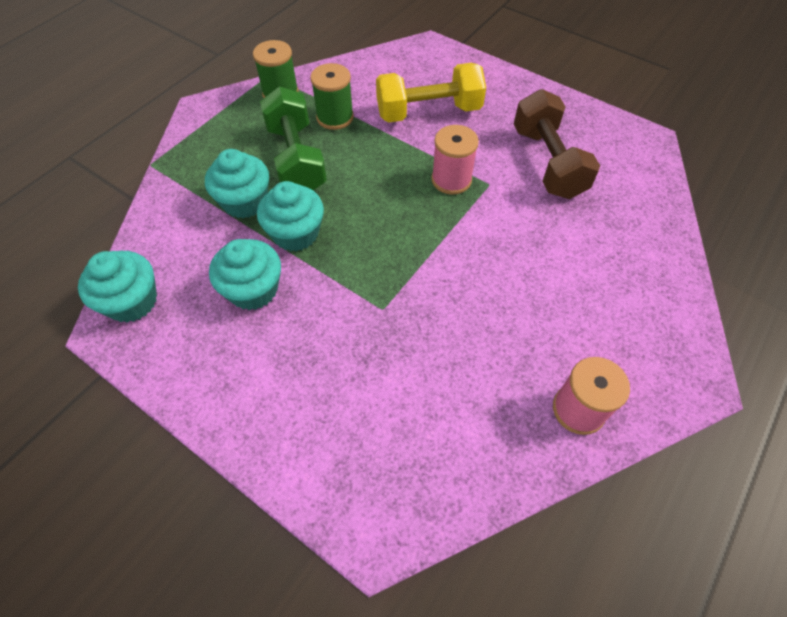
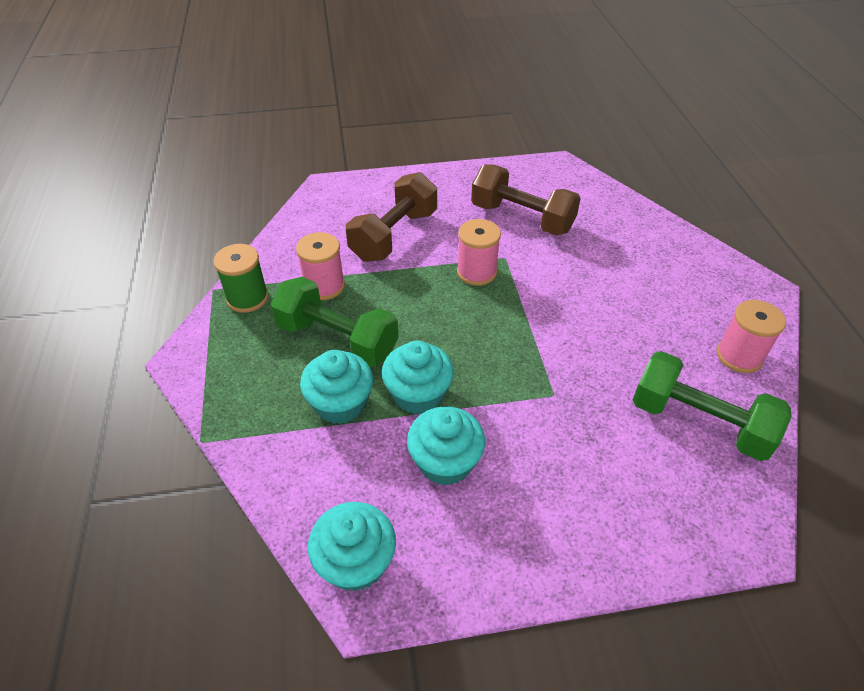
camera: 45 degrees left, 10 degrees down
(335, 117) = (324, 286): green spool -> pink spool
(428, 112) = (394, 235): yellow dumbbell -> brown dumbbell
(463, 424) = (699, 422): none -> green dumbbell

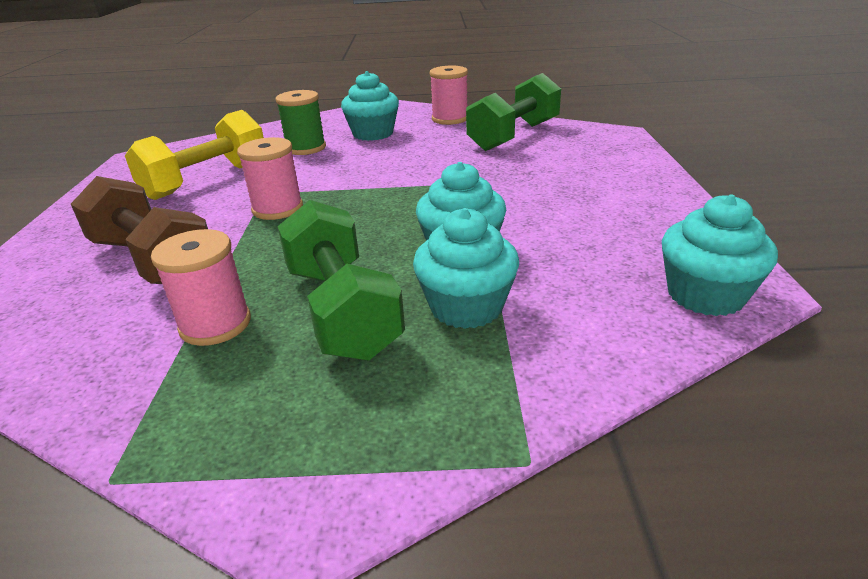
camera: 80 degrees left, 15 degrees down
(247, 298) = (178, 419): green spool -> green spool (305, 148)
(337, 339) = (342, 310): green dumbbell -> green dumbbell turned 60 degrees counterclockwise
(445, 462) = (559, 238): turquoise cupcake -> turquoise cupcake (373, 134)
(522, 218) = (207, 180): brown dumbbell -> yellow dumbbell

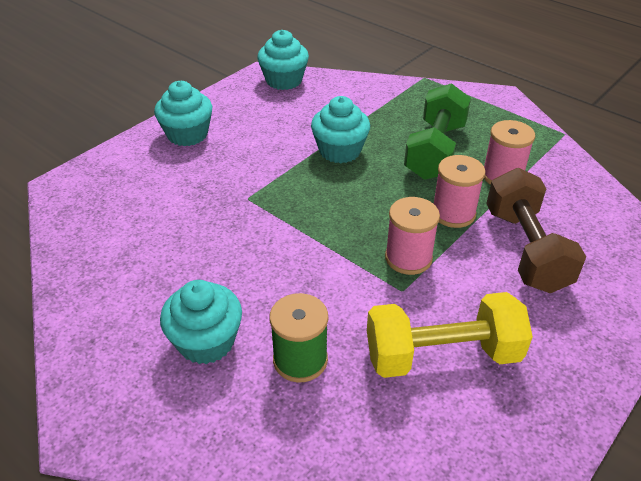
camera: 140 degrees left, 10 degrees up
(450, 119) = (100, 315): pink spool -> pink spool (453, 213)
(466, 307) = (379, 124): turquoise cupcake -> turquoise cupcake (187, 134)
(514, 136) = (121, 236): green dumbbell -> none

